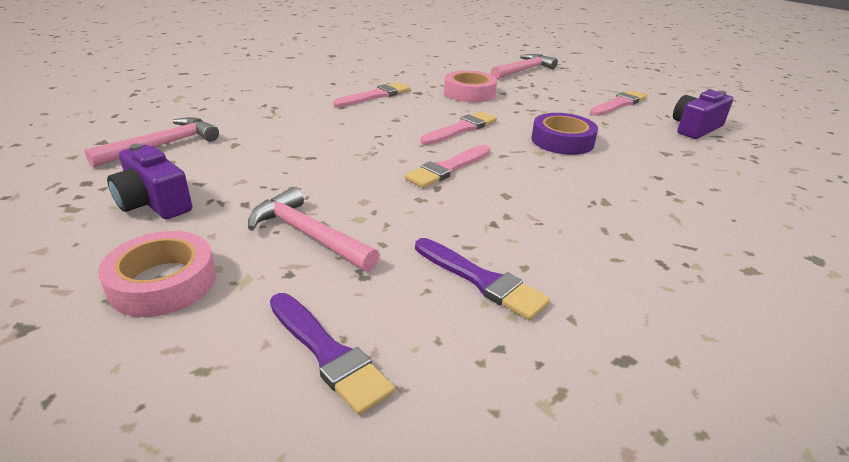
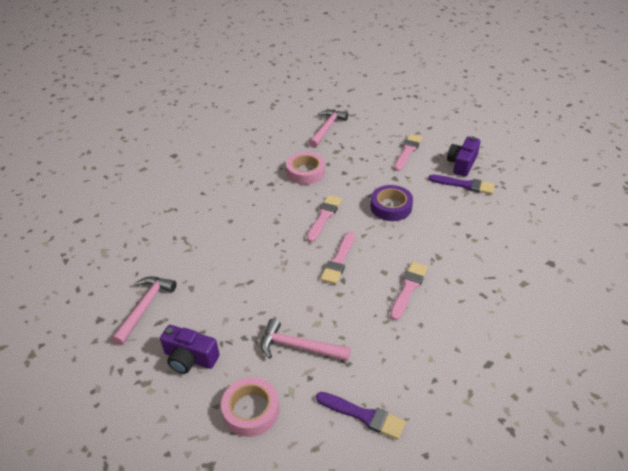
camera: 20 degrees left, 10 degrees up
(375, 96) = (244, 198): pink brush -> pink brush (408, 288)
(481, 280) = (405, 342): purple brush -> purple brush (464, 185)

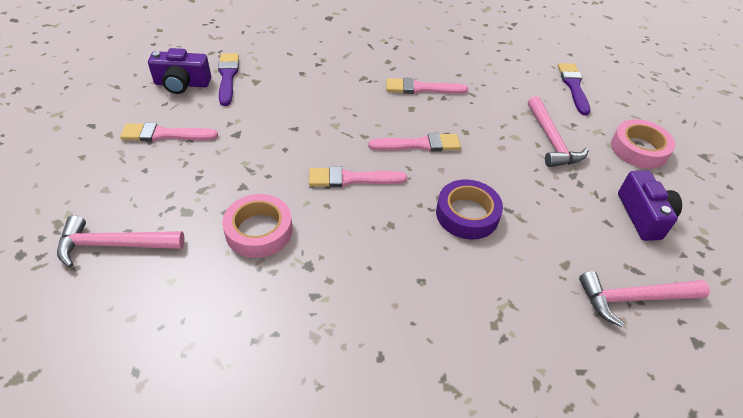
camera: 120 degrees left, 5 degrees up
(391, 207) = (300, 125): purple tape -> purple tape (467, 214)

